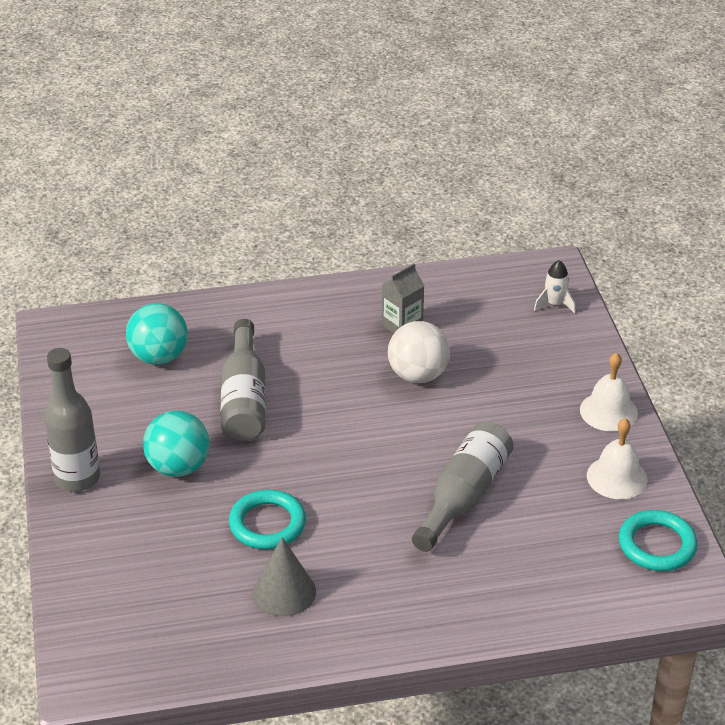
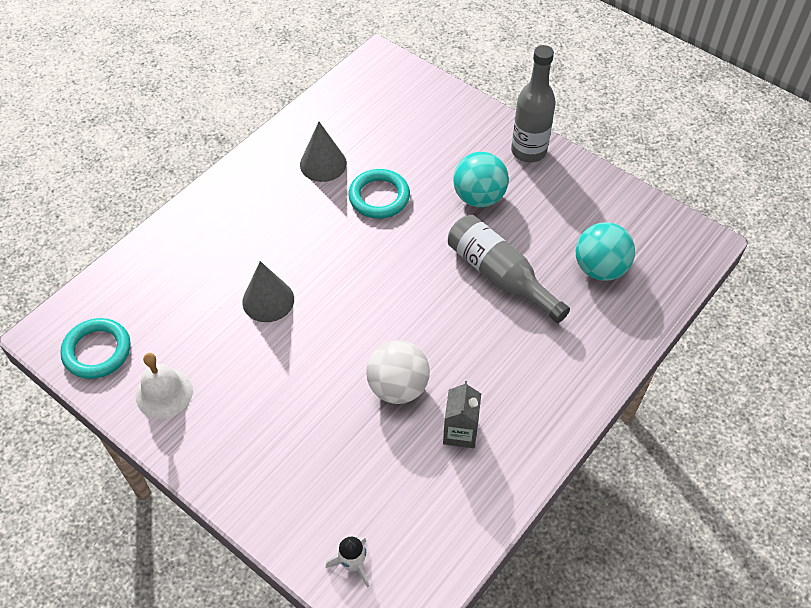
camera: 140 degrees right, 15 degrees up
(464, 496) = (268, 300): grey bottle -> grey cone
(608, 411) = (213, 459): white bell -> none

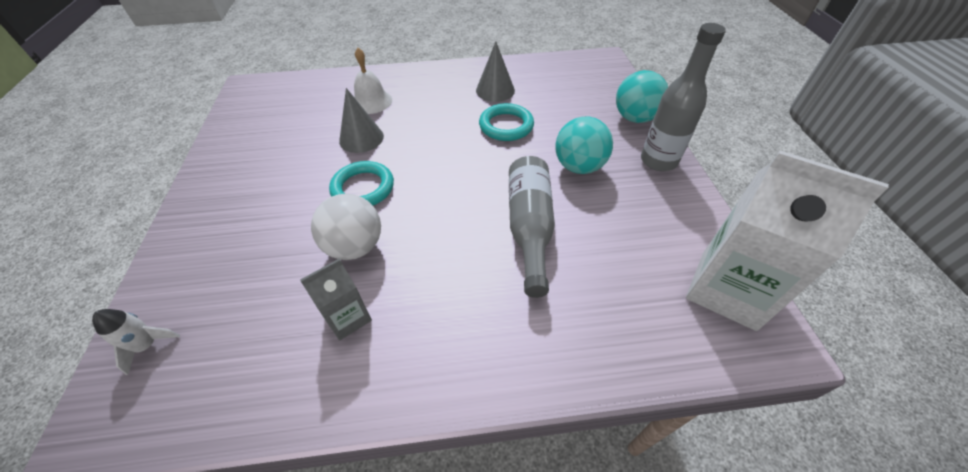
camera: 45 degrees right, 5 degrees down
(97, 351) = (251, 106): turquoise ring -> turquoise ring (363, 188)
(164, 393) = (241, 147): white bell -> white bell (371, 101)
(600, 268) = (628, 284): turquoise ball -> turquoise ball (635, 118)
(655, 228) = (727, 290): none -> white carton

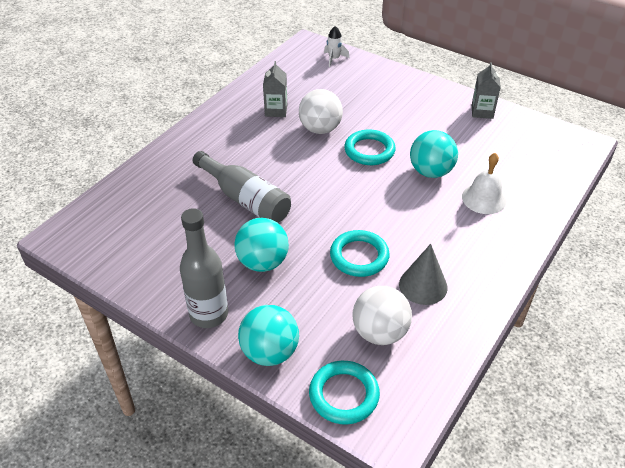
camera: 130 degrees right, 5 degrees down
(228, 150) = (482, 112): none -> grey carton
(361, 138) = (431, 172): grey cone -> turquoise ball
(555, 88) = (380, 332): none -> white ball
(612, 80) = (344, 395): none -> turquoise ring
(727, 290) = (99, 245): white carton -> none

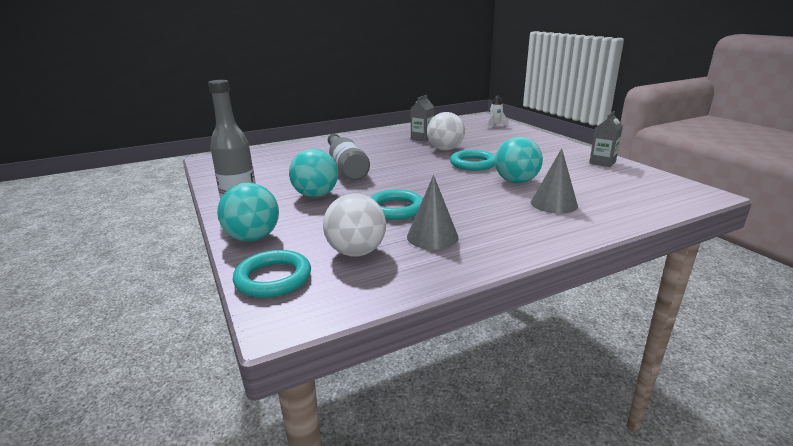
camera: 30 degrees right, 20 degrees down
(484, 198) = (554, 204): white bell -> grey cone

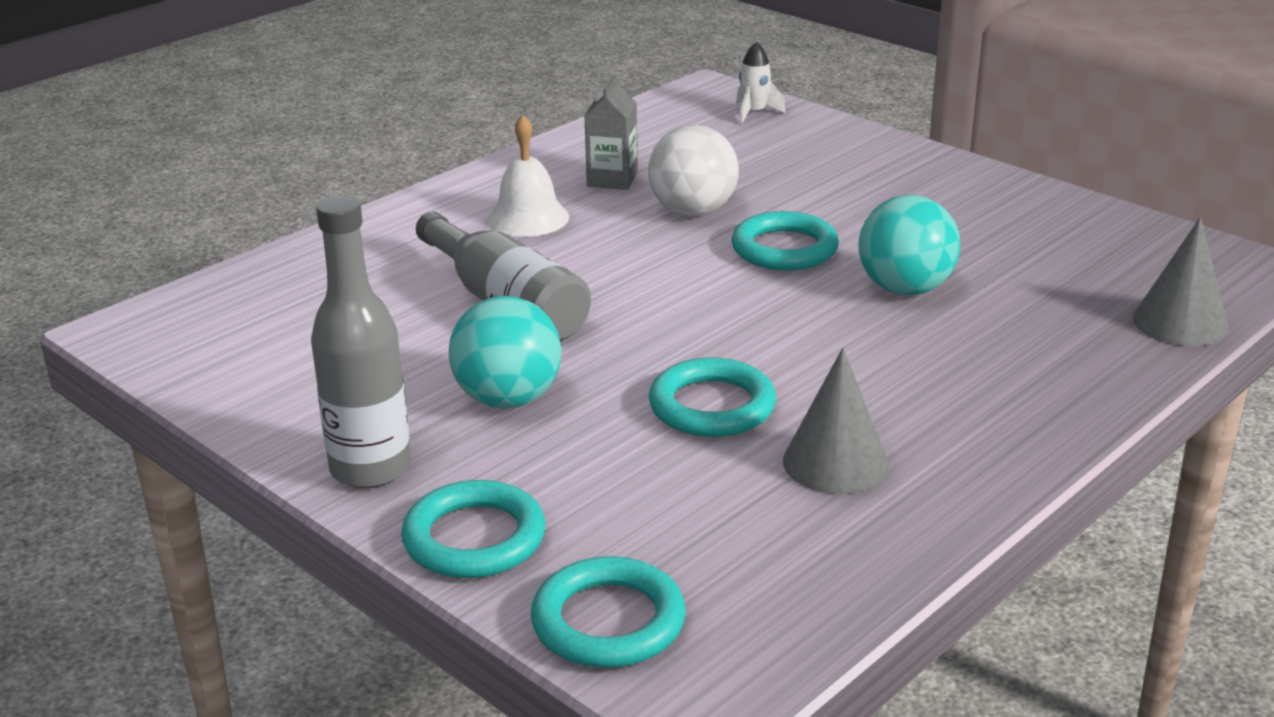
camera: 20 degrees left, 5 degrees up
(253, 238) = (474, 538): turquoise ball -> turquoise ring
(356, 252) = (718, 528): white ball -> none
(380, 145) = (528, 218): none -> white bell
(554, 204) = (1009, 337): grey cone -> grey cone (1180, 322)
(602, 162) = (1042, 206): grey carton -> none

